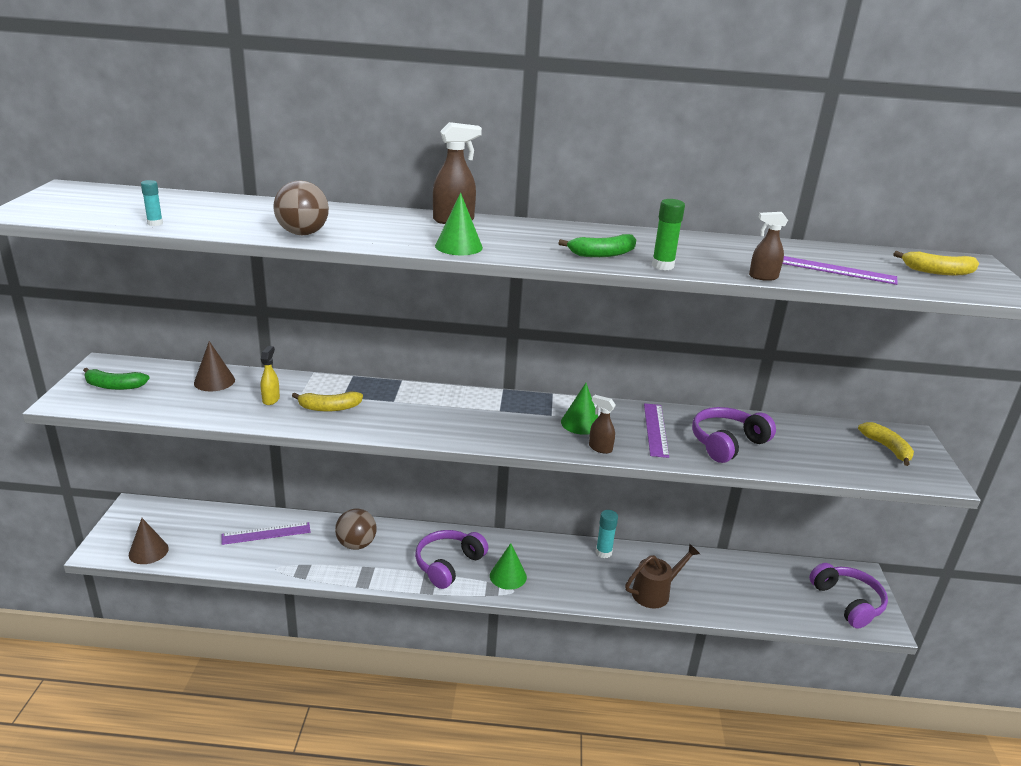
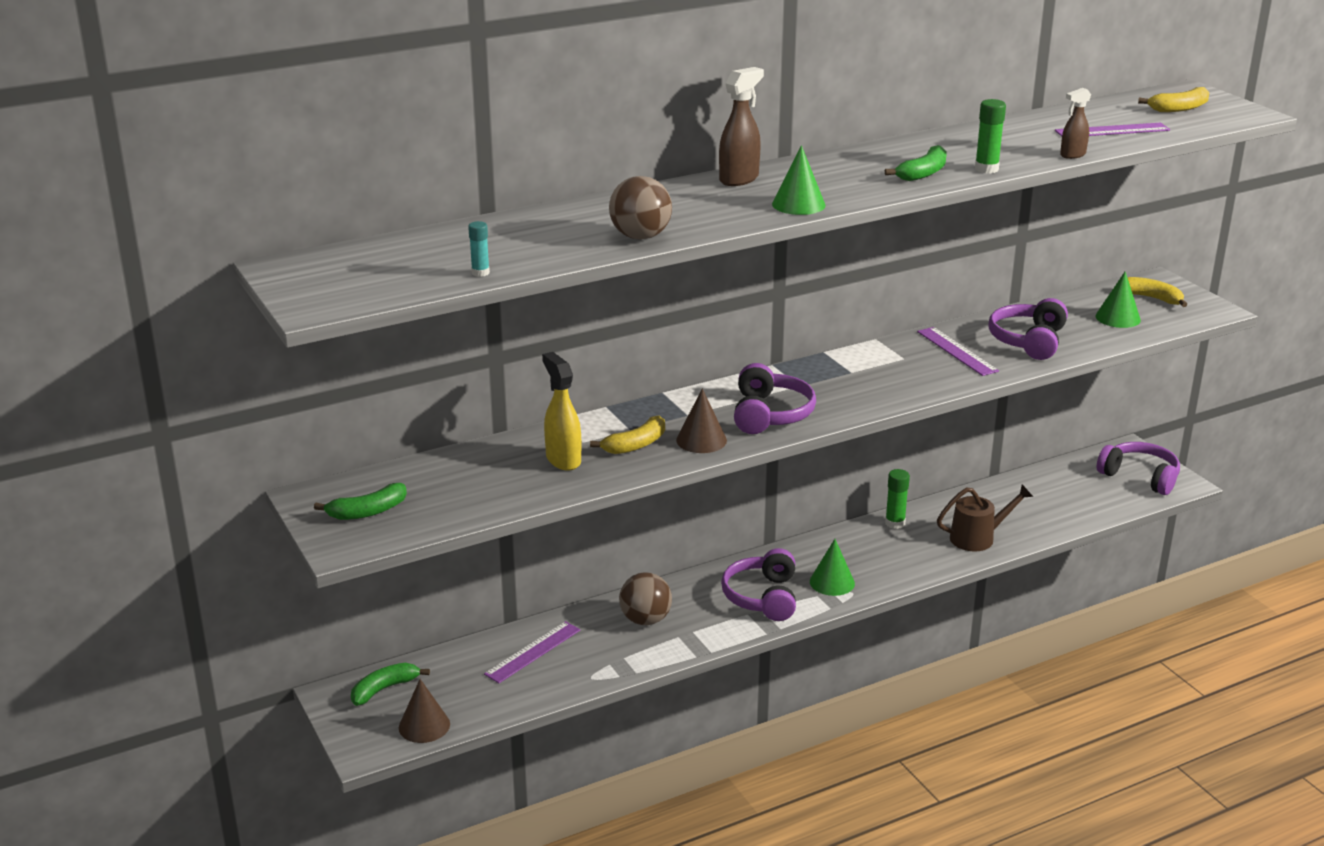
camera: 30 degrees left, 0 degrees up
(160, 517) = (384, 689): none -> green banana
(214, 381) = (470, 466): brown cone -> brown cone (701, 440)
(271, 399) = (563, 459): yellow spray bottle -> yellow spray bottle, size x1.58
(448, 422) = (770, 414): none -> purple headphones
(581, 423) = (887, 370): green cone -> green cone (1118, 318)
(600, 448) = (933, 385): brown spray bottle -> none
(603, 552) = (895, 523): turquoise glue stick -> green glue stick
(655, 592) = (978, 538): brown watering can -> brown watering can turned 45 degrees clockwise

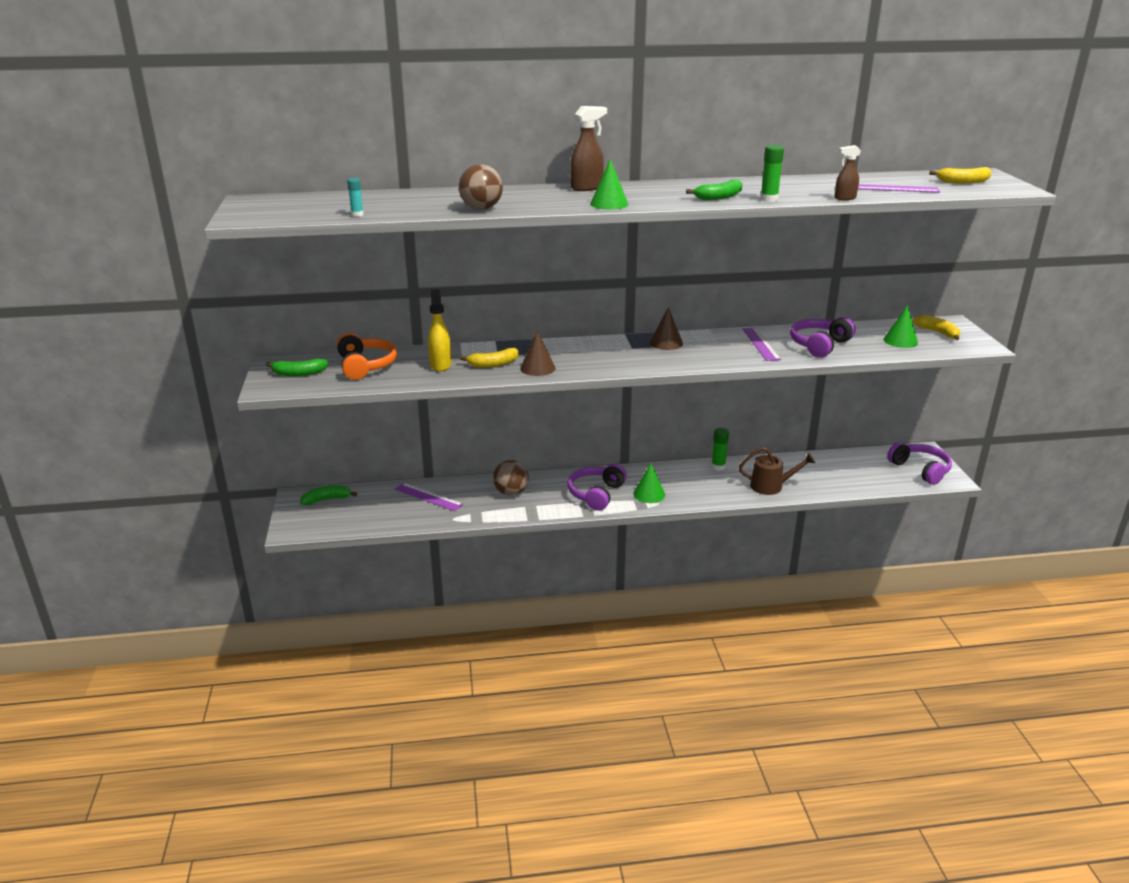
camera: 20 degrees right, 0 degrees up
(424, 726) = (333, 524): brown cone -> brown cone (666, 343)
(456, 481) = (365, 366): none -> orange headphones
(533, 652) = (428, 497): purple ruler -> purple ruler turned 60 degrees clockwise
(770, 414) = (596, 361): purple headphones -> none

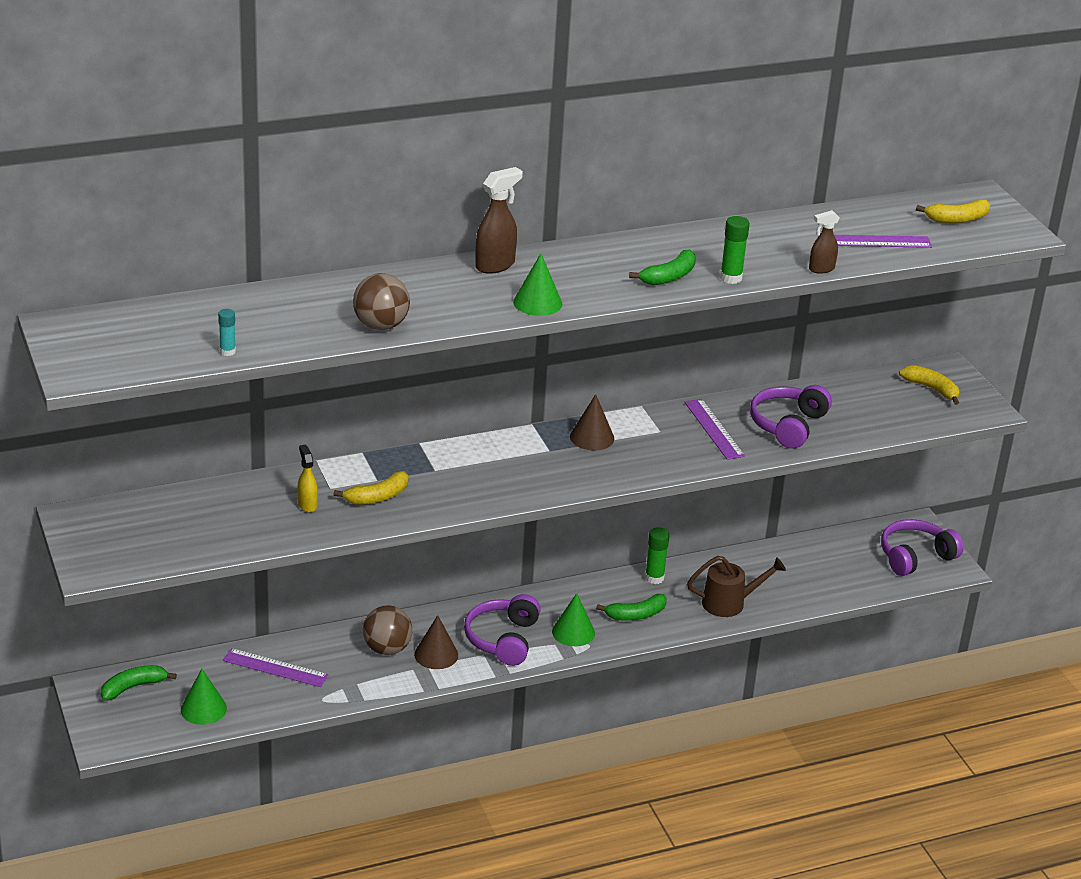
camera: 15 degrees left, 5 degrees up
(299, 373) = (121, 538): green banana -> green banana (636, 615)
(365, 366) = (206, 516): orange headphones -> none
(440, 365) = (307, 505): yellow spray bottle -> yellow spray bottle, size x0.63
(537, 368) = (439, 499): brown cone -> brown cone (436, 654)
(900, 341) = (887, 408): green cone -> green cone (203, 709)
(920, 469) = (915, 556): purple headphones -> purple headphones turned 75 degrees counterclockwise

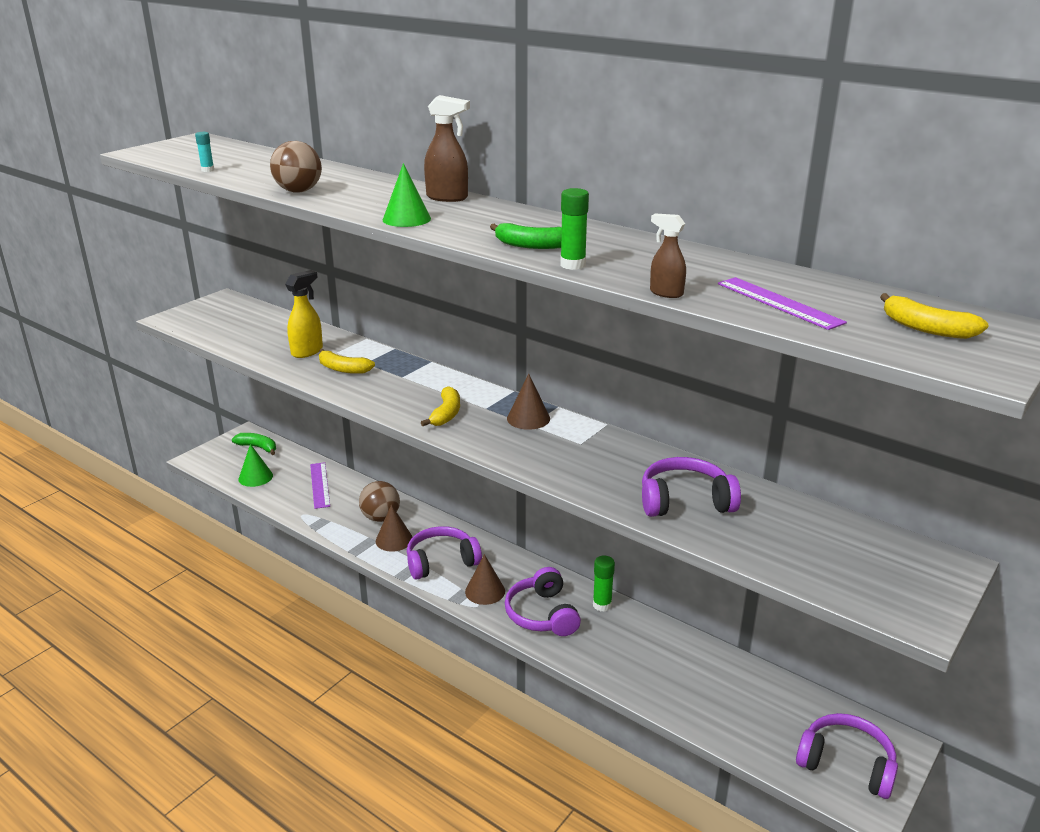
camera: 60 degrees right, 5 degrees down
(307, 505) = (307, 351): yellow spray bottle -> yellow spray bottle, size x1.58
(573, 632) = (485, 591): green cone -> brown cone
(636, 615) = (542, 614): green banana -> purple headphones
(714, 429) = (621, 466): purple ruler -> none
(730, 603) = (618, 662): brown watering can -> none
(931, 389) = (891, 566): yellow banana -> yellow banana (446, 414)

